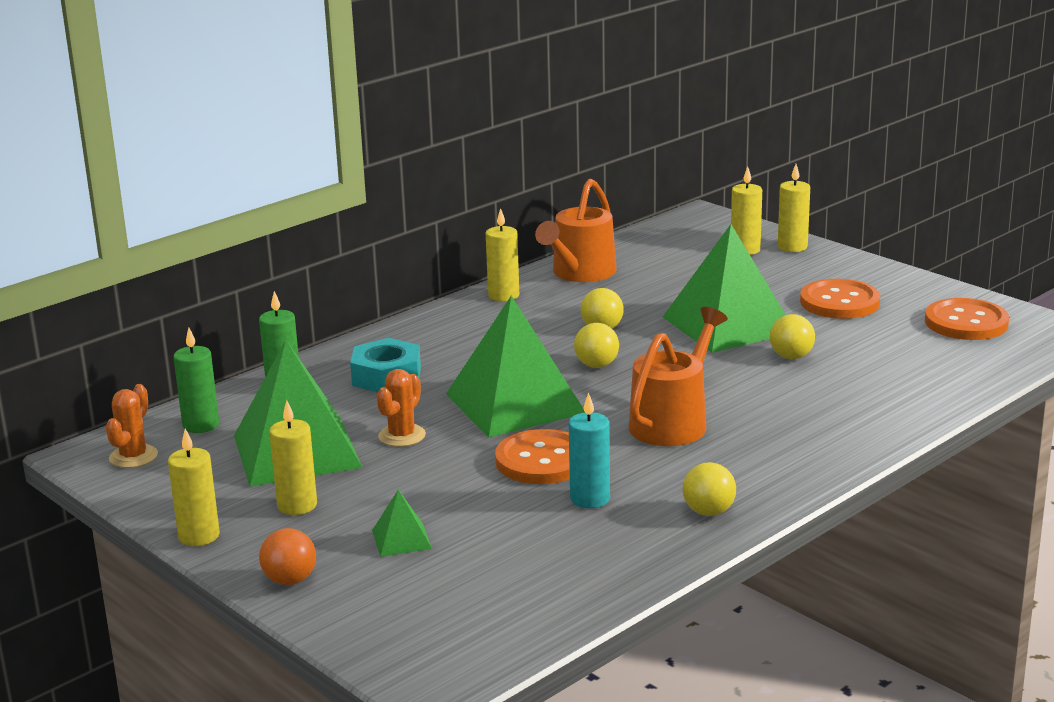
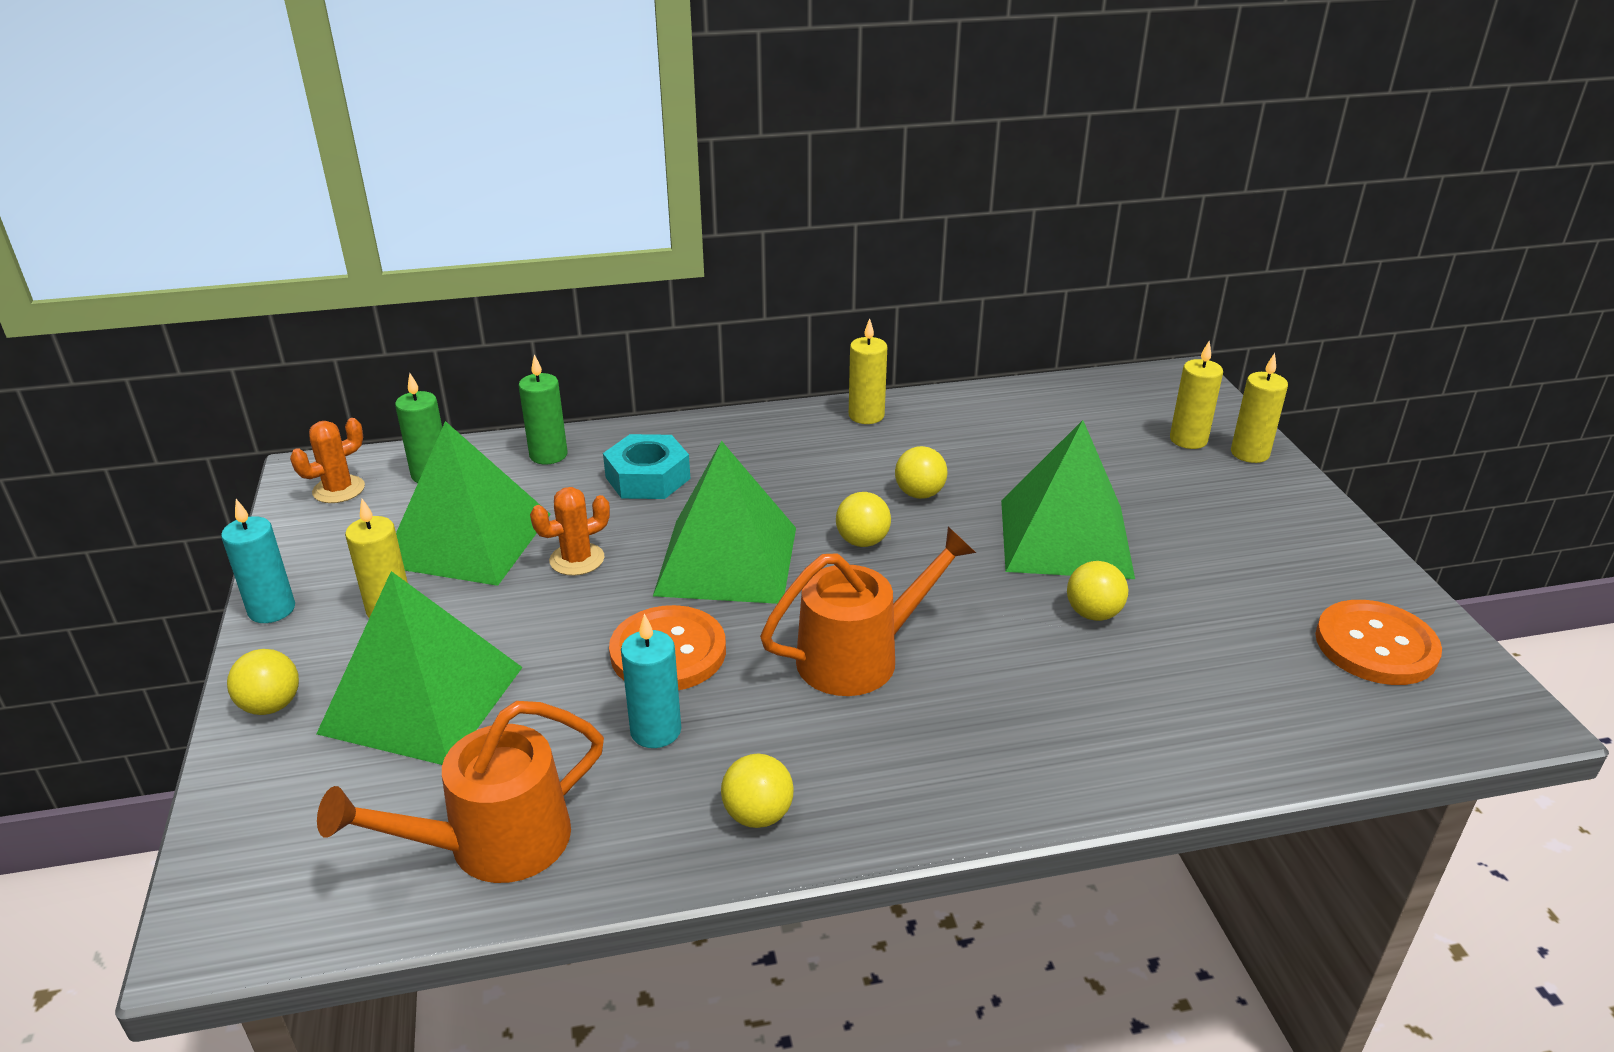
camera: 30 degrees right, 10 degrees up
(199, 536) = (272, 609): yellow candle -> turquoise candle
(290, 580) = (271, 705): orange ball -> yellow ball
(401, 539) = (422, 699): green pyramid -> green pyramid, size x2.36
(580, 273) = (972, 413): orange watering can -> orange watering can (492, 844)
(839, 302) = (1232, 553): orange button -> none

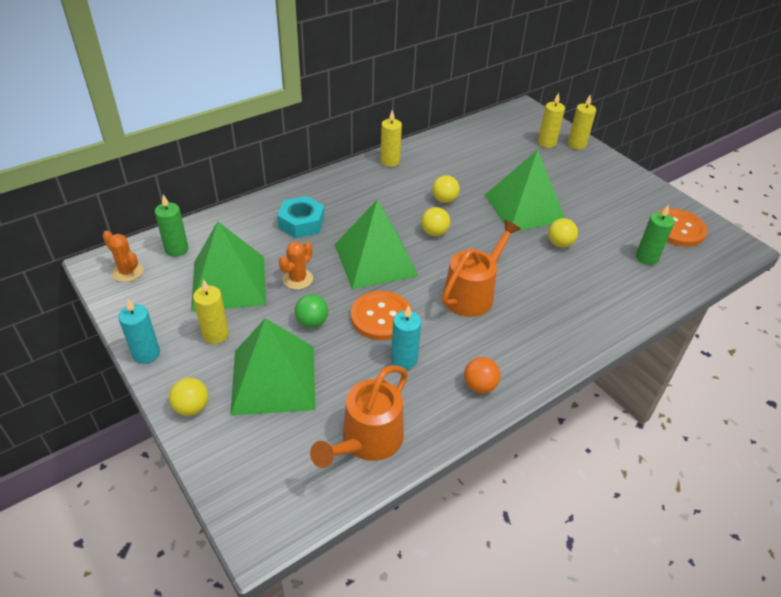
camera: 25 degrees left, 10 degrees up
(339, 490) = (127, 272): orange cactus -> orange cactus turned 75 degrees counterclockwise
(548, 455) = (236, 222): green candle -> green candle (646, 258)
(549, 630) = (312, 322): none -> green ball
(758, 815) = (479, 386): yellow ball -> orange ball

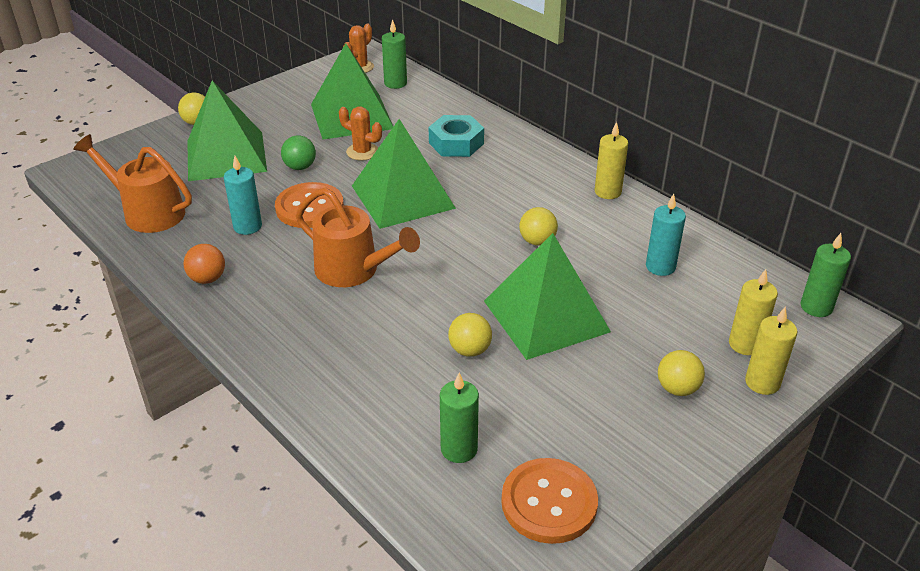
camera: 85 degrees right, 5 degrees down
(146, 354) = (258, 93): turquoise candle -> turquoise candle (660, 267)
(215, 335) = (281, 120): yellow candle -> none
(434, 233) = (464, 236): yellow ball -> yellow ball (677, 388)
(515, 114) = (816, 307): none -> green candle

